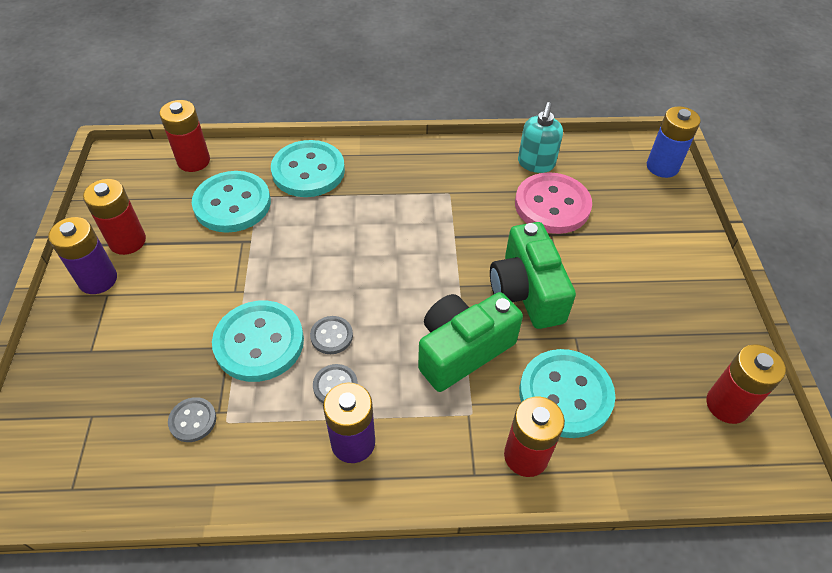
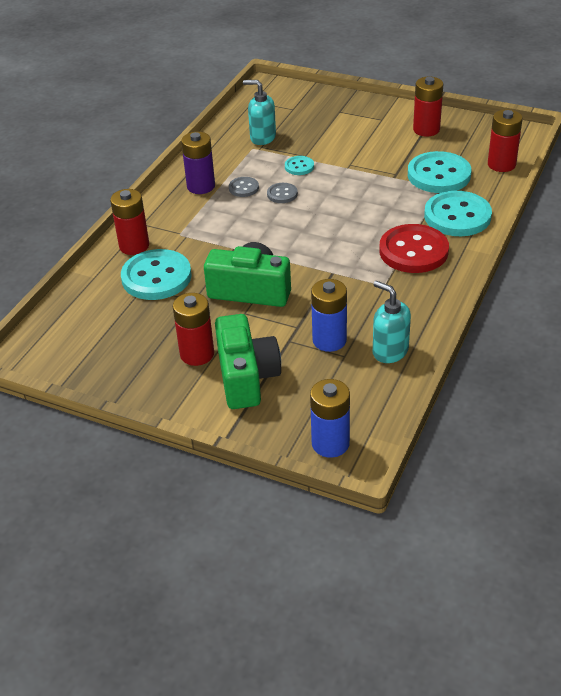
camera: 120 degrees right, 10 degrees down
(98, 280) = (397, 117): purple battery -> none
(193, 420) = (262, 138): grey button -> turquoise soap dispenser
(259, 342) = (299, 166): turquoise button -> turquoise button, size x0.48
(385, 187) = (413, 251): none -> red button
(462, 350) = (227, 244): green camera -> green camera (246, 377)
(552, 205) = (329, 340): pink button -> blue battery
(727, 405) = (81, 350): red battery -> red battery (197, 354)

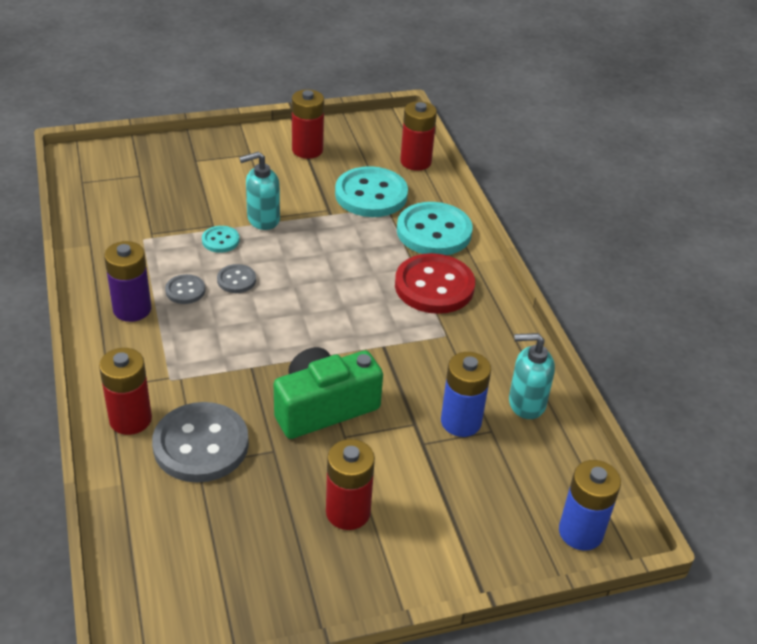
camera: 45 degrees left, 0 degrees up
(156, 277) = (201, 445): turquoise button -> grey button
(246, 377) = (426, 508): green camera -> none
(262, 138) = (142, 222): turquoise soap dispenser -> turquoise soap dispenser (263, 219)

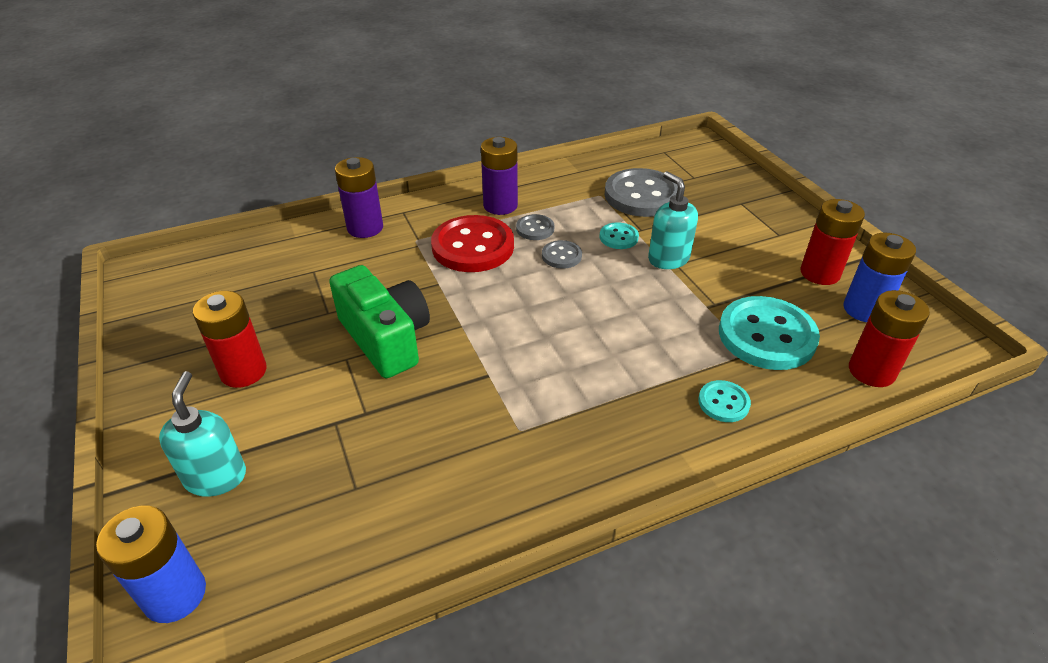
camera: 85 degrees right, 0 degrees up
(130, 419) = (365, 228): red battery -> purple battery
(201, 445) = (335, 268): grey button -> grey button (641, 195)
(434, 232) = (723, 402): turquoise button -> turquoise button, size x0.48
(434, 286) = (610, 411): red button -> red button (473, 246)
(461, 422) = (369, 455): blue battery -> blue battery (864, 309)
(526, 403) = (405, 525): turquoise soap dispenser -> turquoise soap dispenser (216, 477)

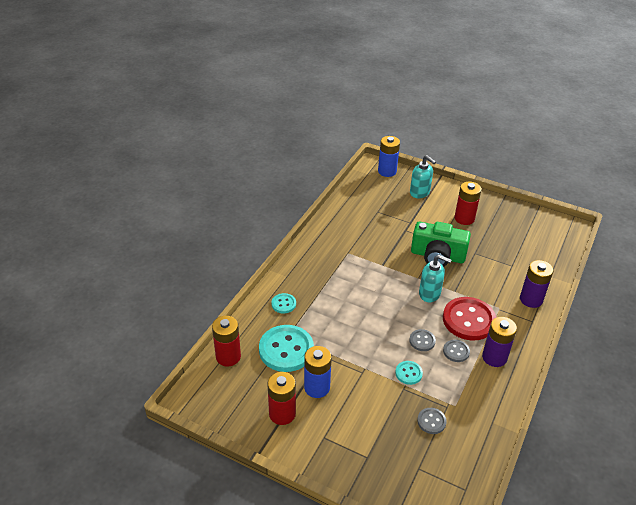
camera: 140 degrees right, 0 degrees up
(641, 195) = (431, 421): grey button -> grey button, size x0.48
(668, 259) = (369, 373): turquoise soap dispenser -> turquoise soap dispenser (430, 294)
(864, 309) = (246, 398): blue battery -> blue battery (317, 387)

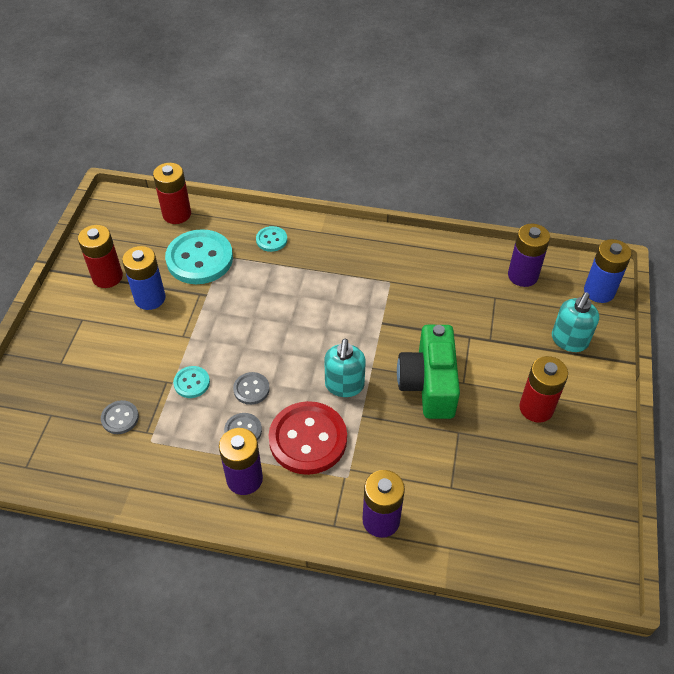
camera: 75 degrees right, 10 degrees up
(364, 195) = (523, 275): none -> purple battery

